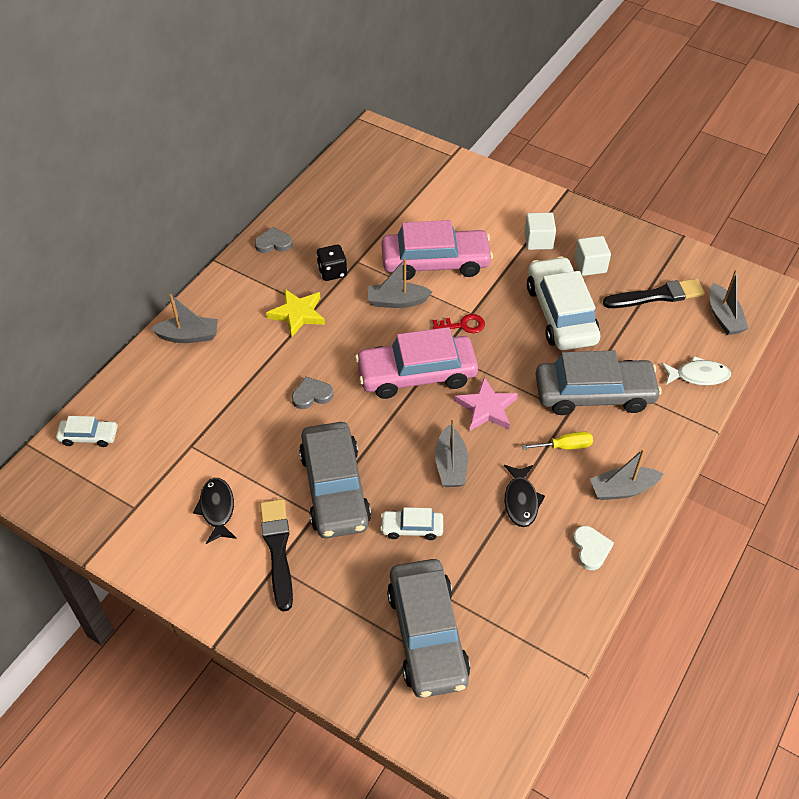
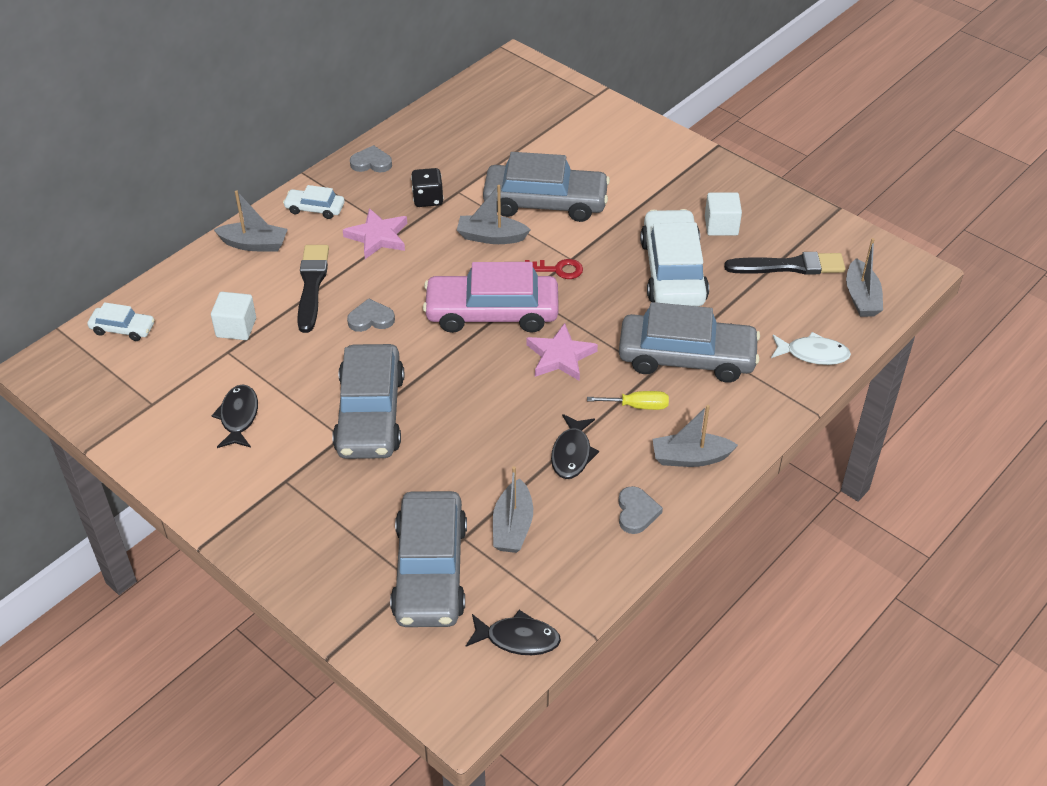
camera: 10 degrees right, 5 degrees down
(277, 550) = (292, 465): black brush -> black brush (312, 285)
(297, 314) = (378, 237): yellow star -> pink star
(412, 528) = (443, 464): white car -> white car (315, 208)
(435, 262) = (545, 202): pink car -> grey car
(451, 465) = (504, 408): grey boat -> grey boat (512, 526)
(521, 689) = (518, 638): none -> black fish
(538, 240) = (669, 194): white cube -> white cube (236, 328)
(591, 549) = (636, 512): white heart -> grey heart

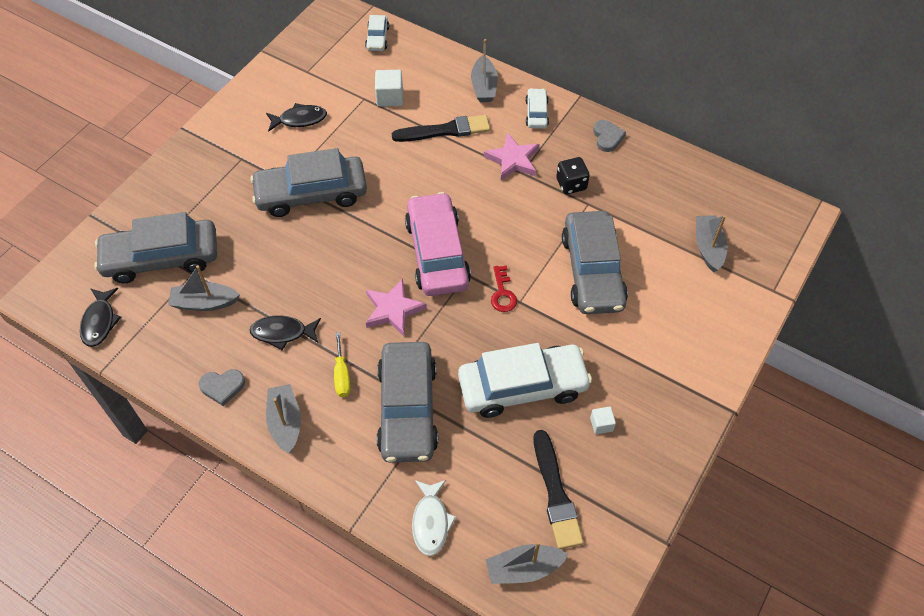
camera: 80 degrees right, 10 degrees up
(371, 319) = (414, 174): grey heart -> none
(491, 237) = (533, 237): grey boat -> grey boat (708, 247)
(721, 226) = (601, 424): white cube -> white cube, size x0.60

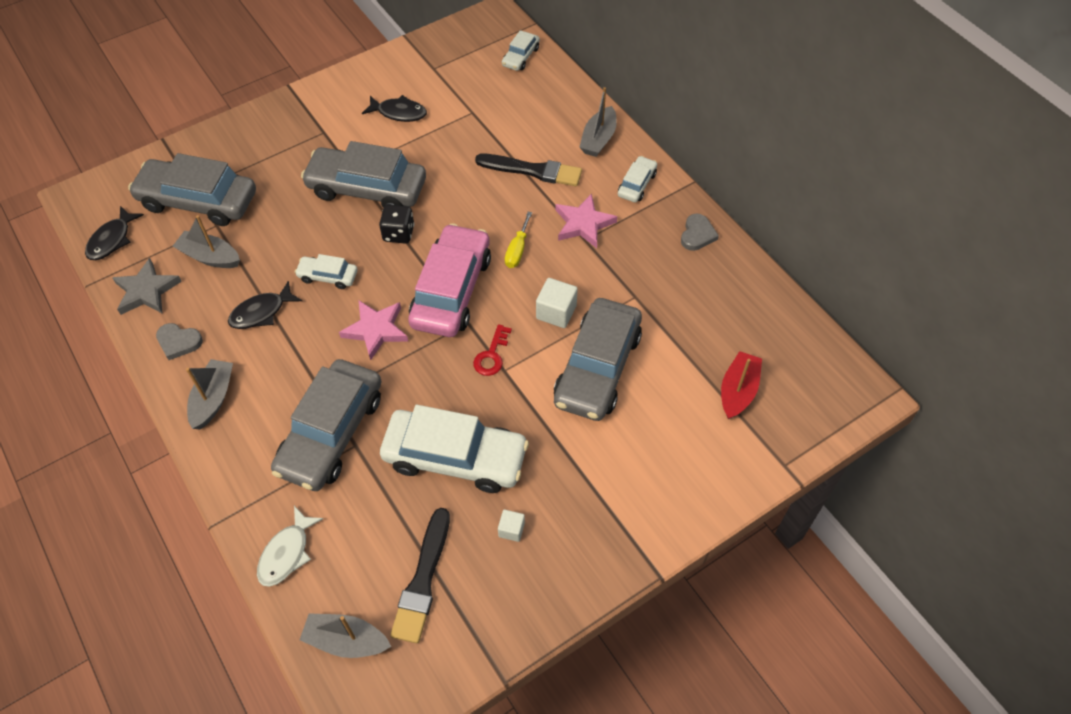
camera: 25 degrees right, 0 degrees up
(163, 354) = (146, 291): none -> grey star
(282, 333) = (261, 312): black fish -> black fish turned 60 degrees counterclockwise
(323, 280) = (328, 276): none -> white car
(342, 375) = (290, 375): yellow screwdriver -> yellow screwdriver (517, 250)
(389, 97) = (497, 119): white cube -> white cube (556, 312)
(571, 184) = (629, 270): black dice -> black dice (398, 233)
(708, 247) = (738, 391): grey boat -> red boat

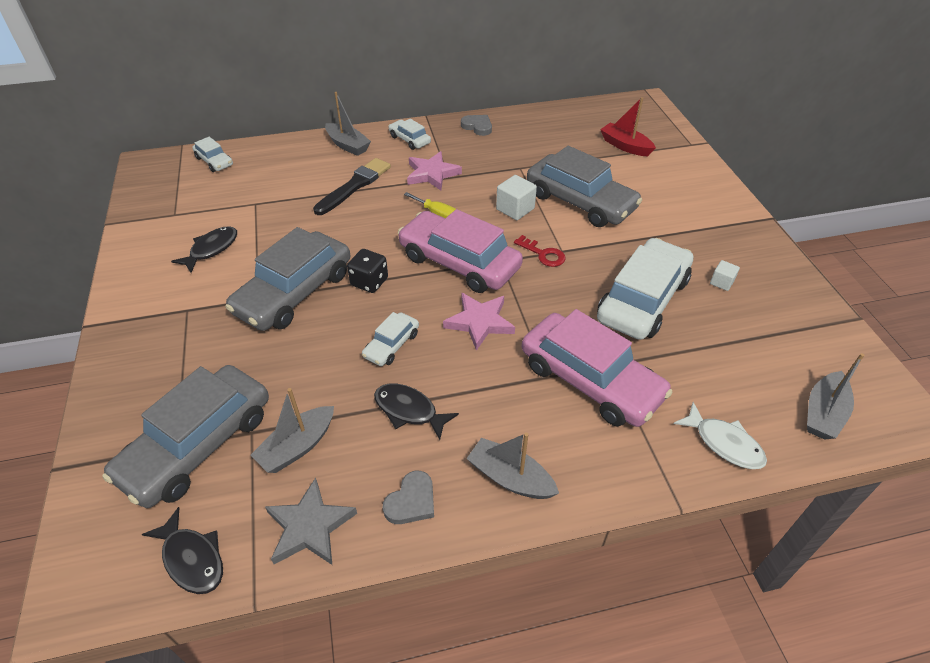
camera: 70 degrees left, 10 degrees down
(261, 312) = (409, 410): black fish -> black fish turned 135 degrees clockwise
(331, 433) = (590, 380): grey car -> pink car
(423, 580) = (764, 347): black brush -> none

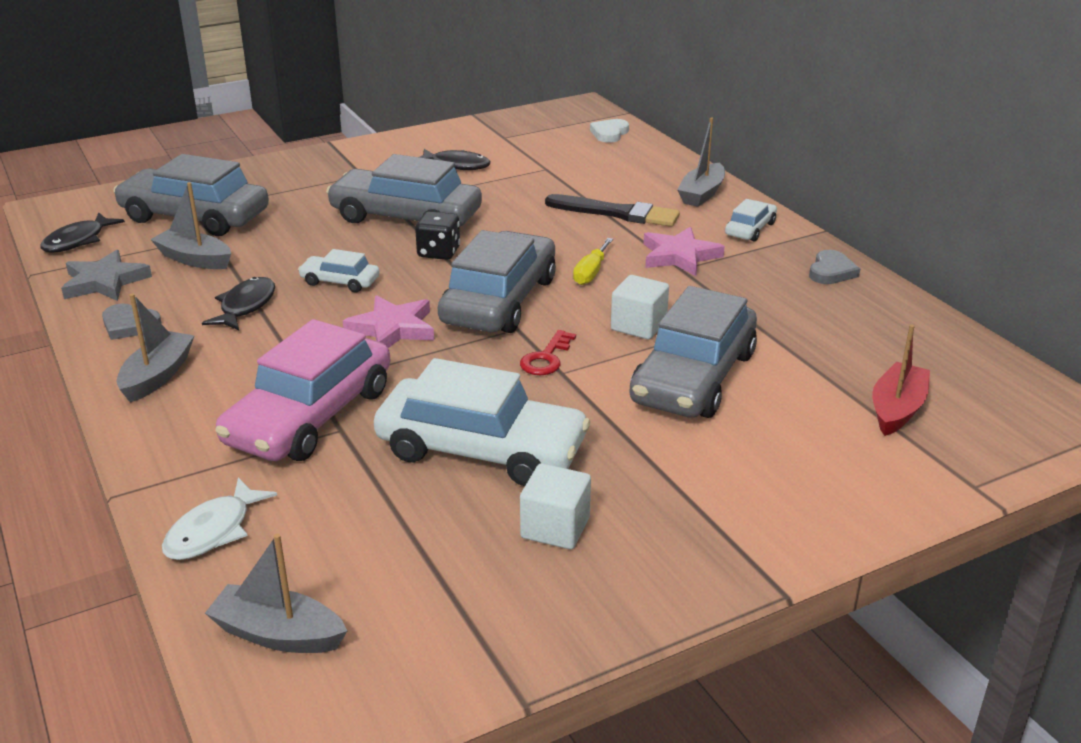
camera: 75 degrees right, 15 degrees down
(214, 161) = (609, 133): white car -> white heart
(459, 262) = (499, 301): pink car -> grey car
(721, 282) = (555, 528): white cube -> white cube, size x1.67

